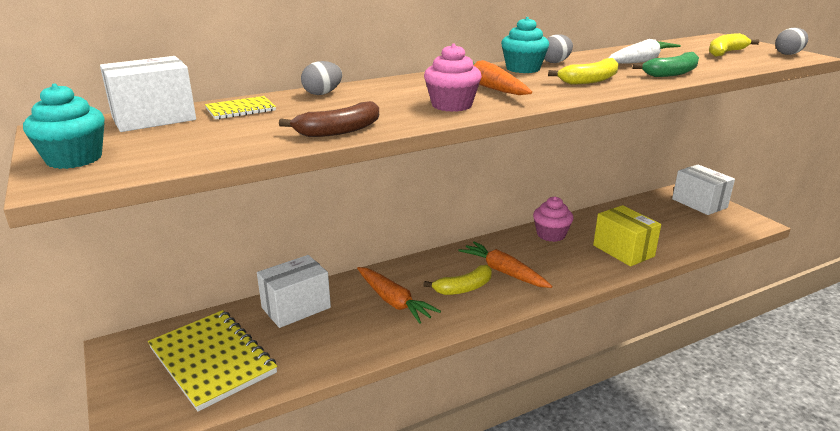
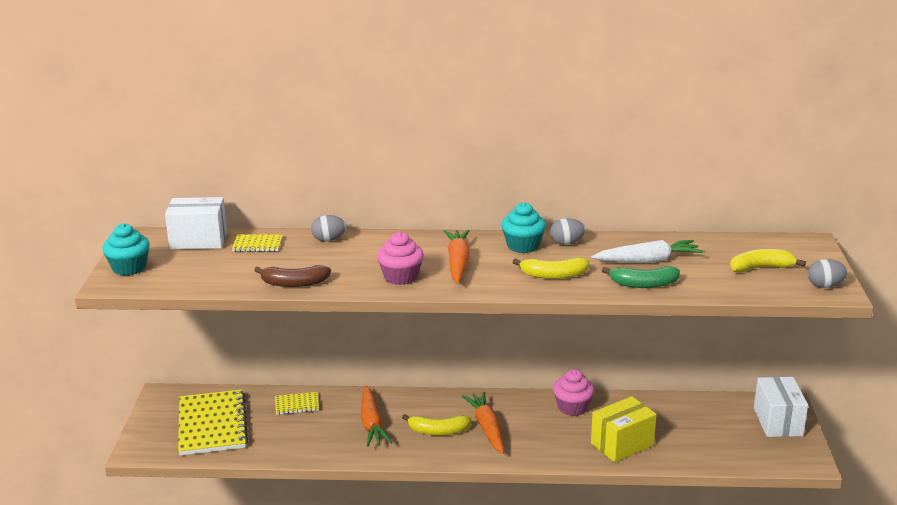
camera: 30 degrees right, 0 degrees up
(296, 308) = (297, 404): white box -> yellow notebook
(623, 251) = (622, 444): yellow box -> yellow box turned 60 degrees clockwise

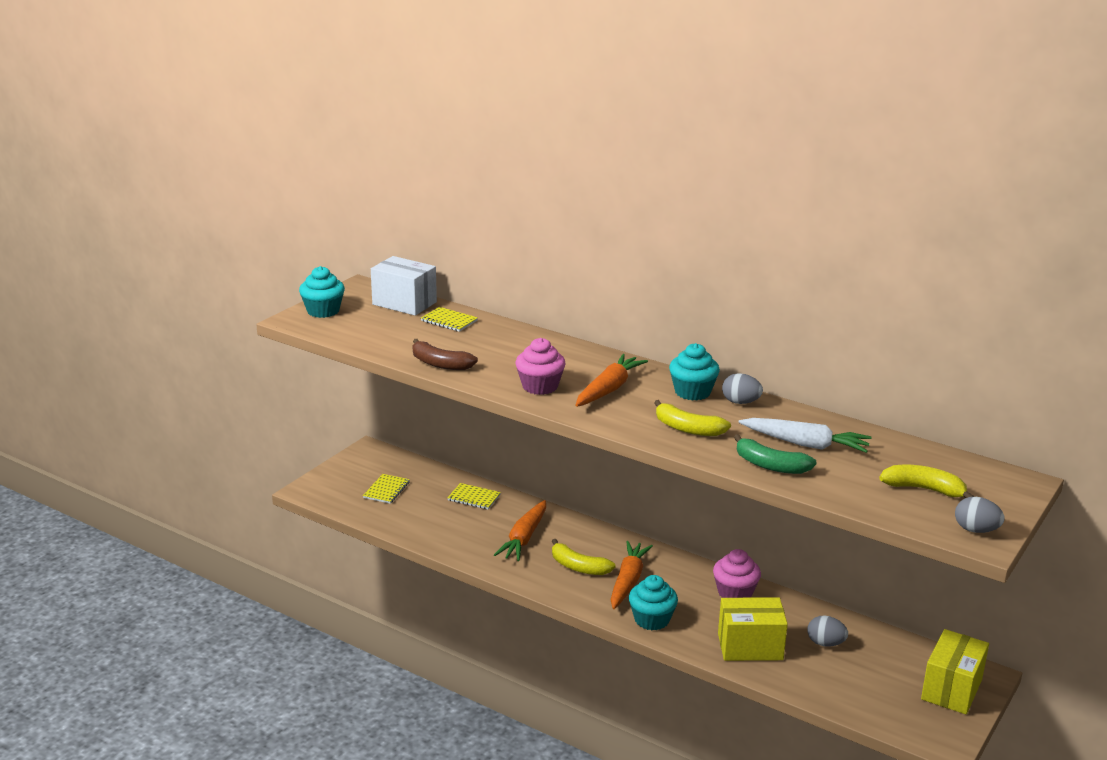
camera: 30 degrees right, 0 degrees up
(212, 425) = (386, 490): yellow notebook -> yellow notebook, size x0.47
(329, 240) = (515, 334): grey egg -> grey egg (825, 643)
(533, 451) = (652, 619): none -> turquoise cupcake
(777, 422) = (951, 689): white box -> yellow box

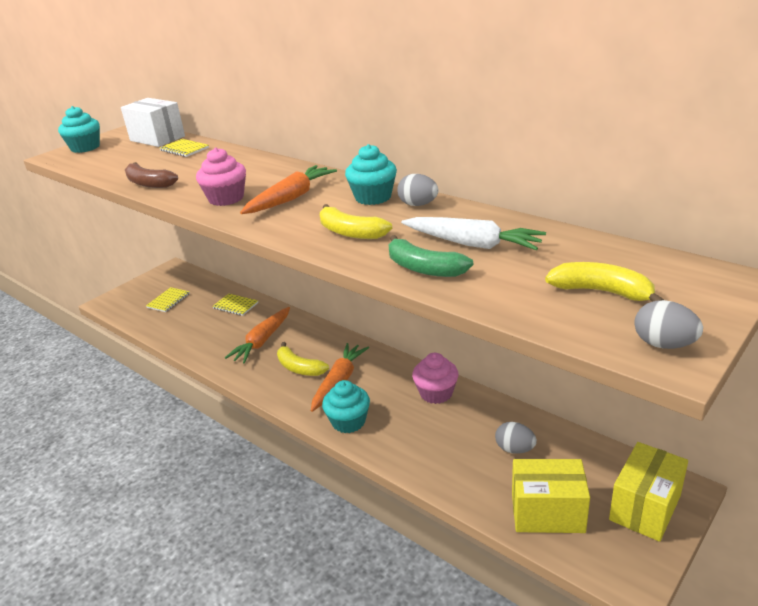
camera: 10 degrees right, 5 degrees up
(750, 646) = (436, 452): yellow box -> yellow box (547, 512)

